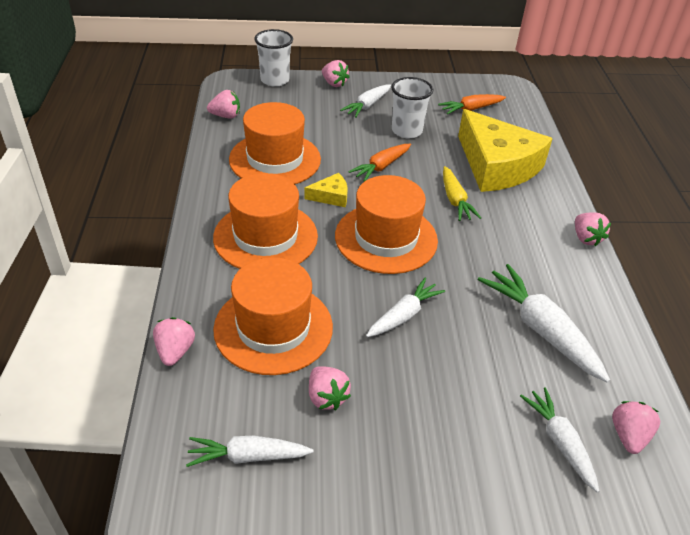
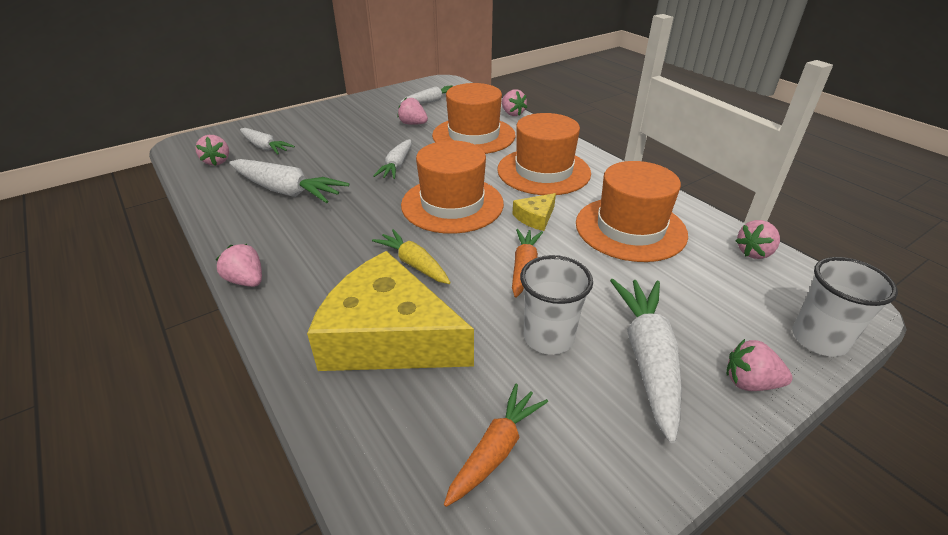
camera: 150 degrees right, 5 degrees down
(367, 106) = (648, 358): white carrot -> white carrot, size x1.58

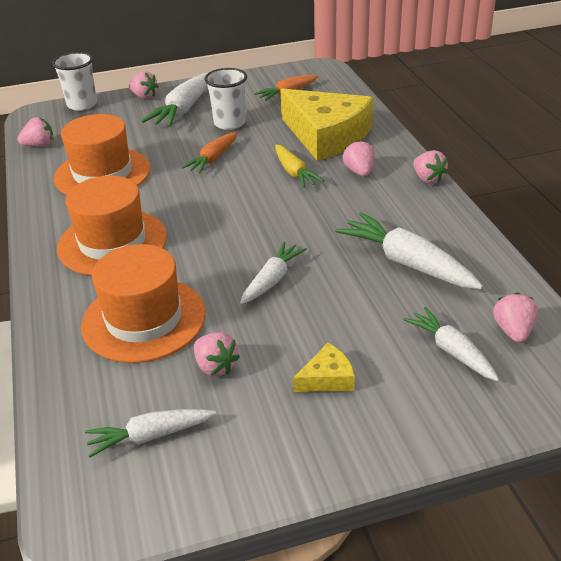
camera: 160 degrees left, 0 degrees up
(452, 204) = (235, 218): orange hat -> none
(512, 113) = (47, 362): pink strawberry -> pink strawberry (359, 172)
(535, 217) = (169, 194): yellow cheese -> yellow cheese (327, 378)

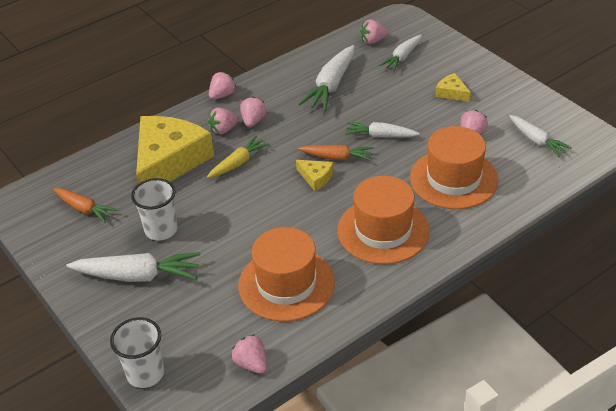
camera: 110 degrees left, 5 degrees up
(144, 96) = (112, 323): pink strawberry -> pink strawberry (253, 121)
(213, 159) = (233, 218): orange carrot -> orange carrot (337, 157)
(232, 216) = (316, 177): none -> yellow cheese

